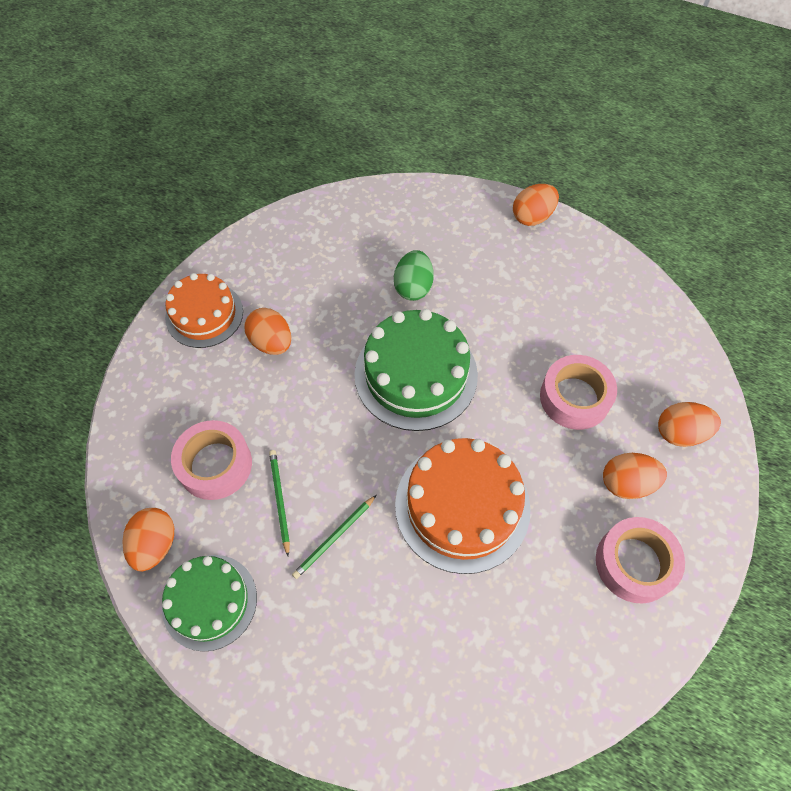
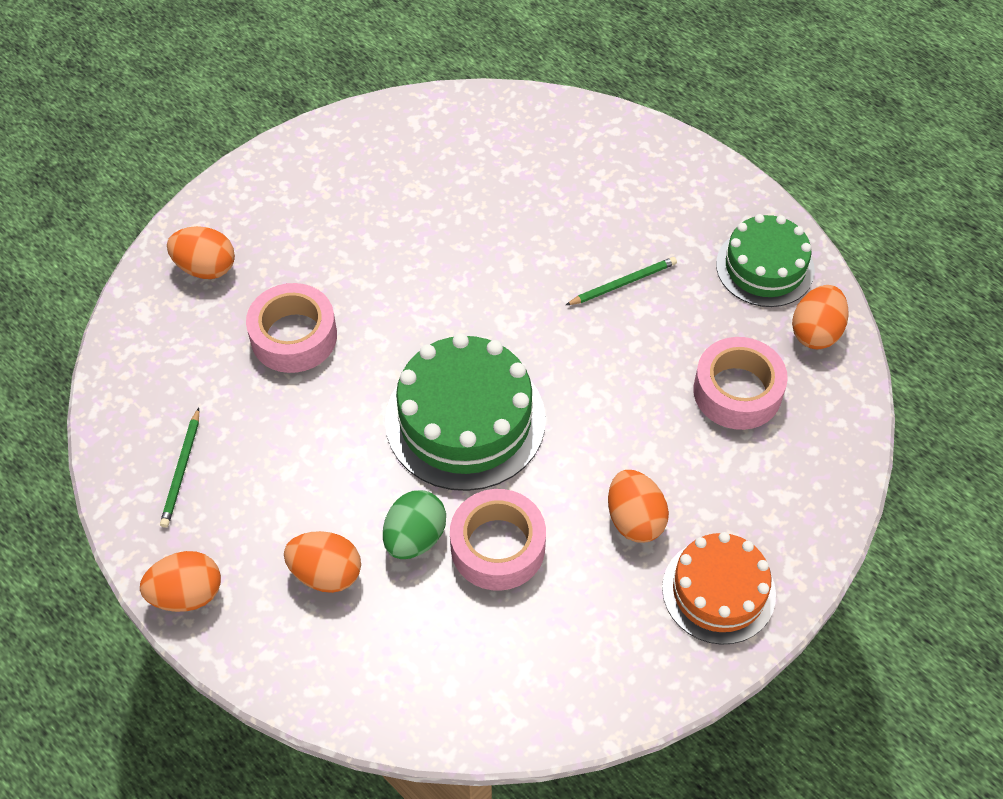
camera: 160 degrees left, 5 degrees down
(279, 500) = (671, 334): green pencil -> green pencil (181, 470)
(462, 506) = (478, 272): orange cake -> none
(627, 483) = (296, 241): orange egg -> orange egg (326, 573)
(634, 563) = (337, 179): pink tape -> pink tape (497, 547)

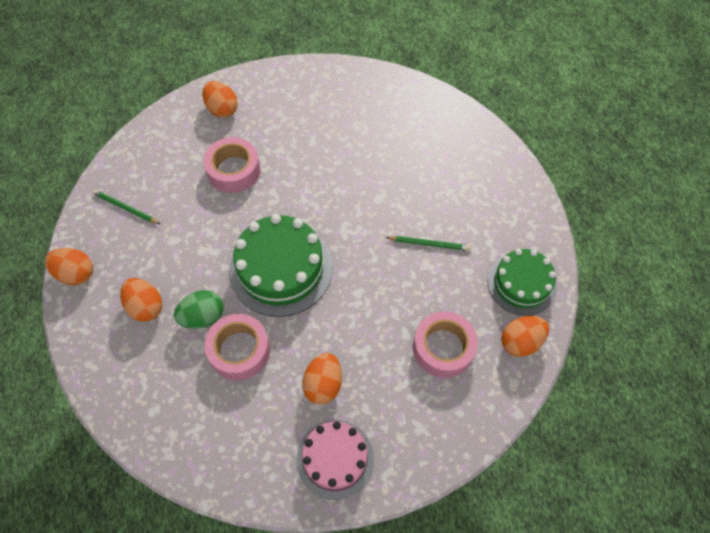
camera: 35 degrees right, 5 degrees up
(181, 470) = (125, 208): green pencil -> green pencil turned 75 degrees clockwise
(718, 591) = (335, 459): orange cake -> pink cake

